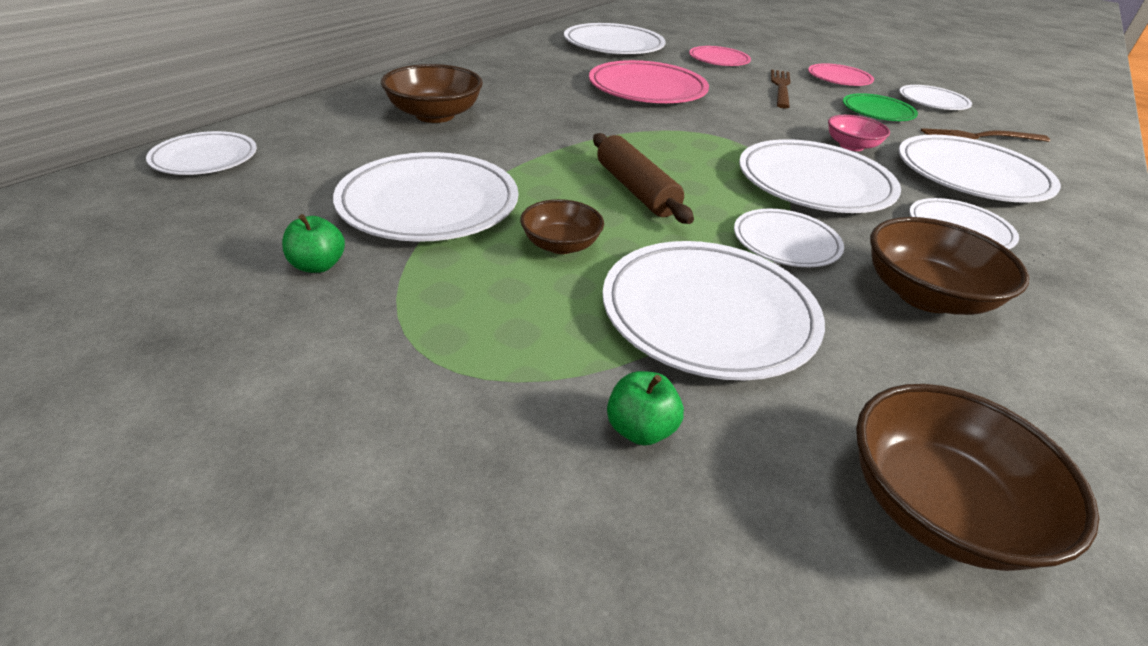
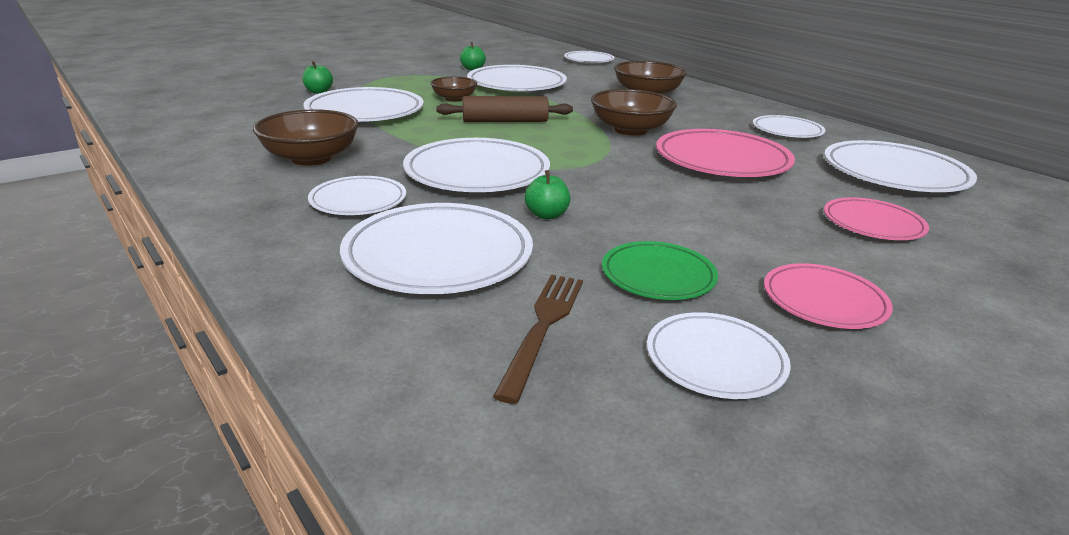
camera: 110 degrees right, 10 degrees down
(781, 87) = (754, 234): brown fork -> none
(785, 243) = (405, 141): white plate -> white plate (787, 131)
(851, 146) = (546, 215): pink bowl -> green apple
(937, 507) = (217, 117): brown bowl -> brown bowl (630, 130)

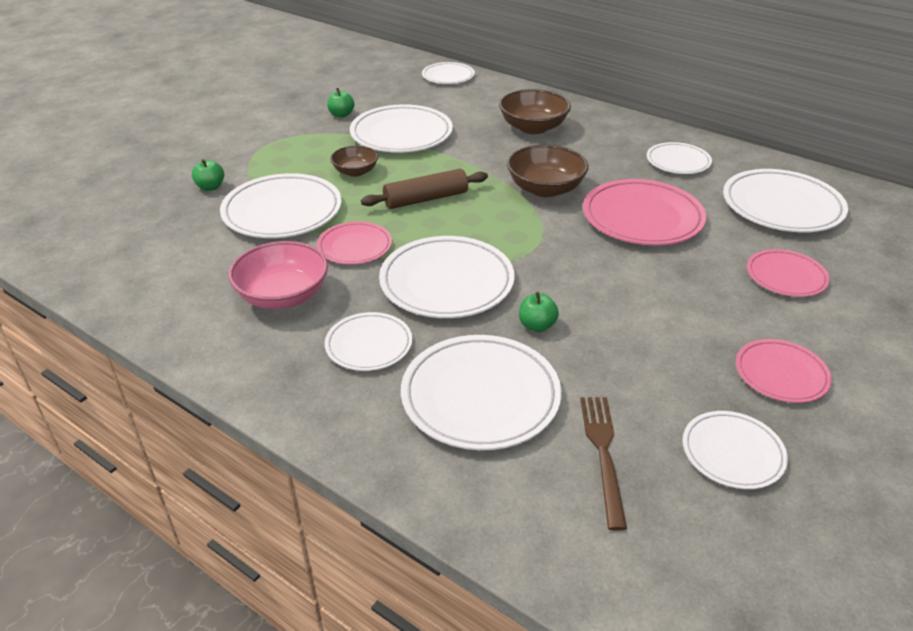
camera: 15 degrees left, 10 degrees up
(311, 158) = (283, 296): brown bowl -> pink bowl
(409, 139) = (355, 246): none -> pink plate
(658, 276) = (657, 377): green plate -> none

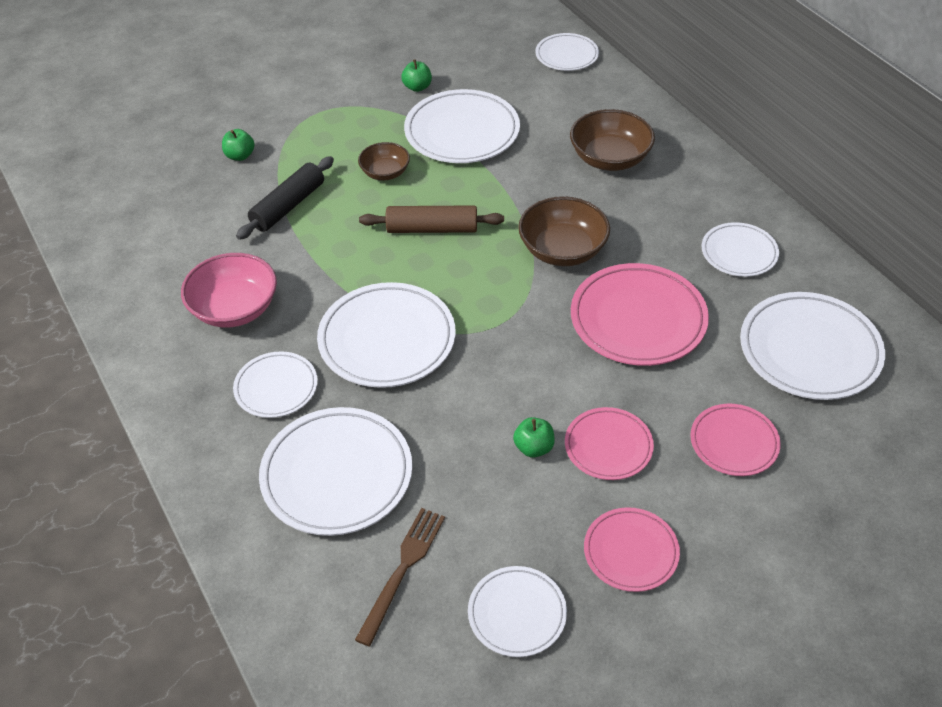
camera: 25 degrees right, 10 degrees up
(282, 211) = (288, 206): white plate -> black rolling pin
(355, 246) = (329, 270): pink plate -> pink plate (608, 446)
(537, 325) = (437, 417): green apple -> green apple (534, 447)

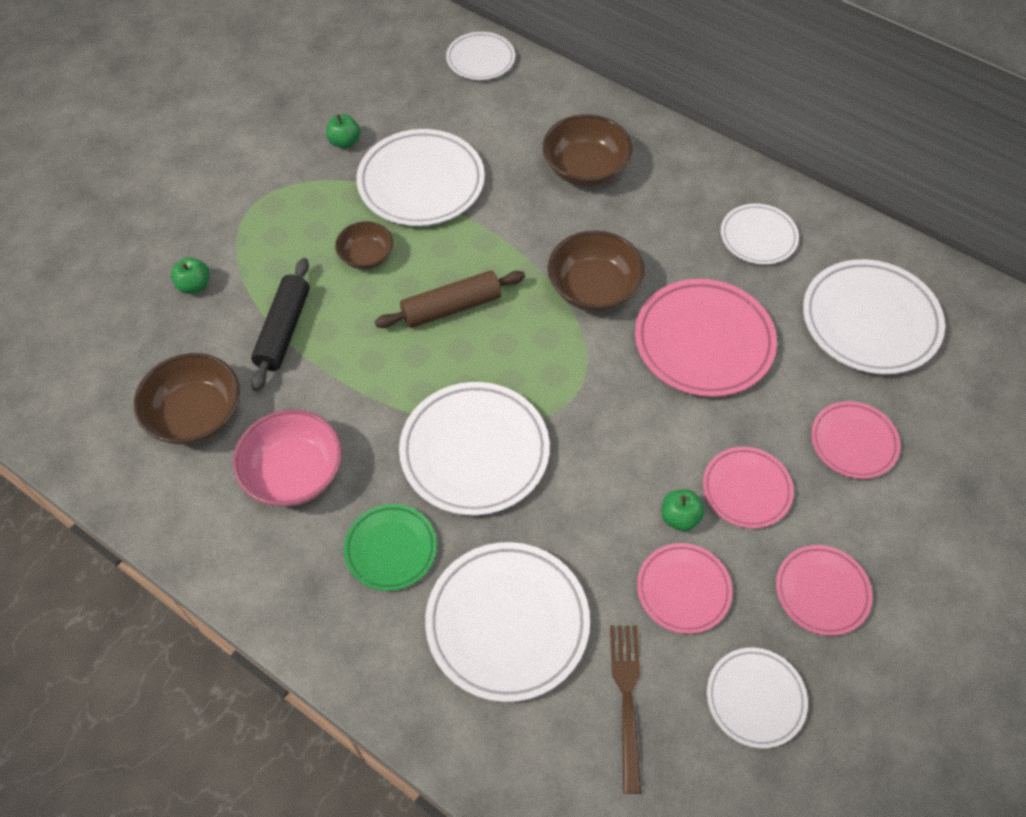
camera: 25 degrees left, 10 degrees up
(186, 245) = (196, 415): none -> brown bowl
(276, 387) = (390, 549): white plate -> green plate
(503, 504) = (683, 590): none -> pink plate

